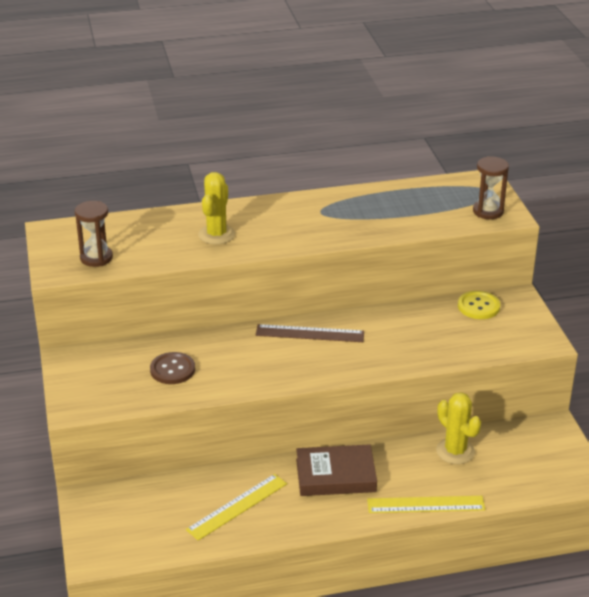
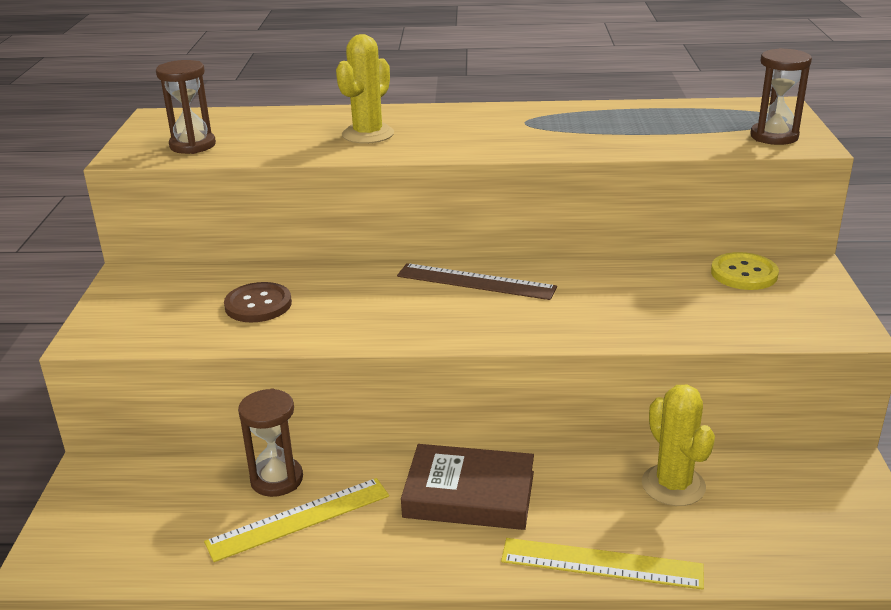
camera: 15 degrees right, 5 degrees down
(211, 484) = (277, 479): none -> brown hourglass

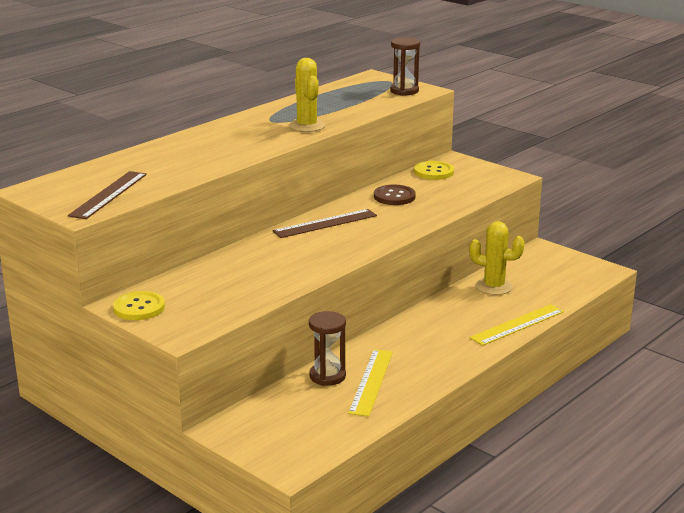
camera: 50 degrees left, 5 degrees down
(130, 288) = (139, 308): none -> yellow button
(193, 145) = (108, 194): brown hourglass -> brown ruler
(258, 305) = (238, 280): brown button -> brown button (394, 197)
(368, 134) = (202, 154): yellow cactus -> yellow cactus (307, 126)
(469, 494) = (424, 333): brown book -> none

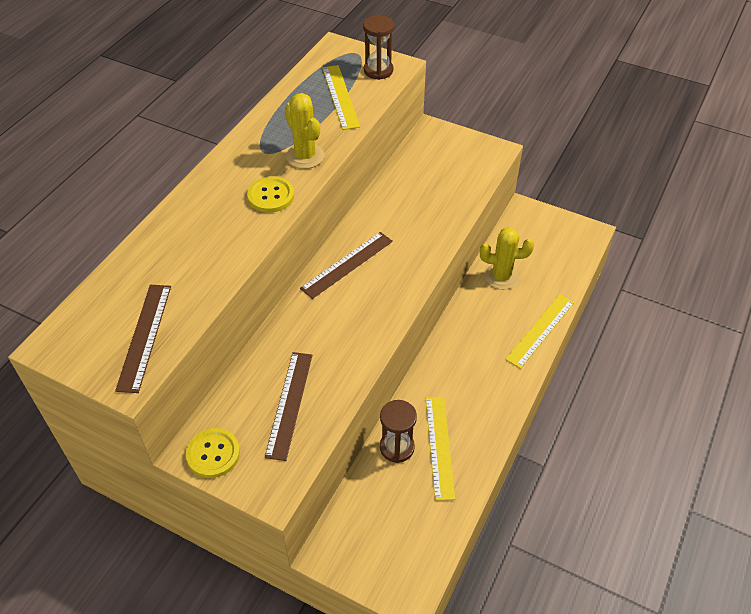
camera: 15 degrees left, 25 degrees up
(224, 291) = (289, 404): none -> brown ruler
(359, 100) = (340, 96): none -> yellow ruler
(394, 197) = (397, 205): brown button -> none
(433, 172) = (420, 155): yellow button -> yellow button (271, 196)

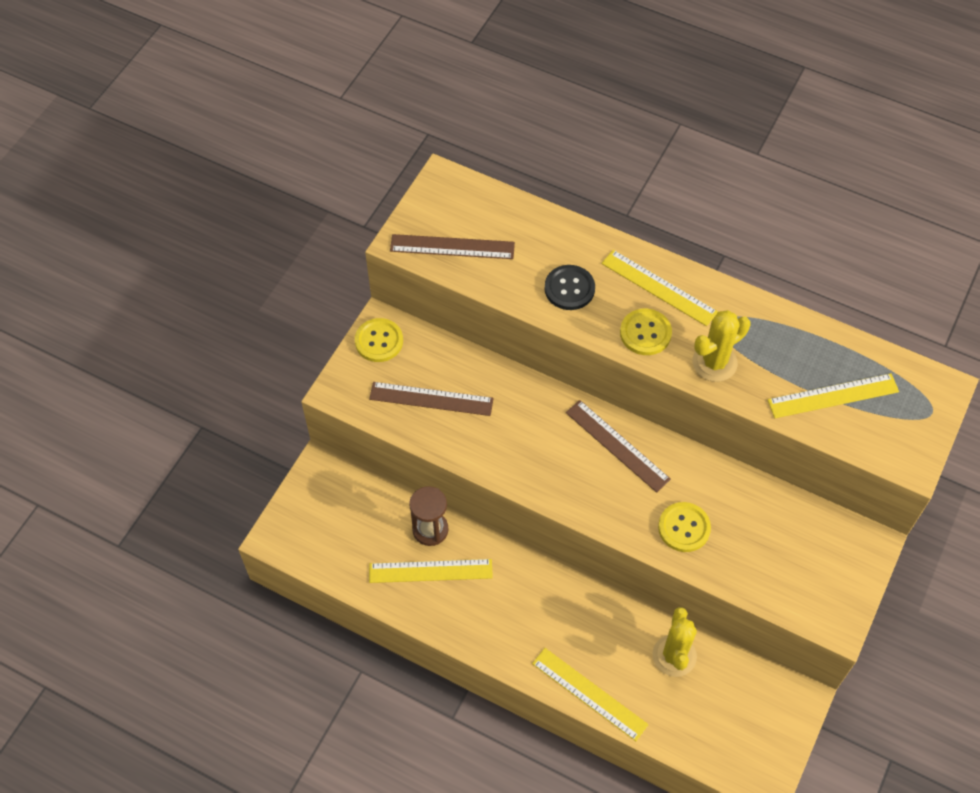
camera: 90 degrees right, 10 degrees up
(214, 245) = (569, 288): none -> black button
(223, 186) = (659, 287): none -> yellow ruler
(378, 70) = (895, 439): brown hourglass -> none
(424, 226) = (684, 528): none -> yellow button

